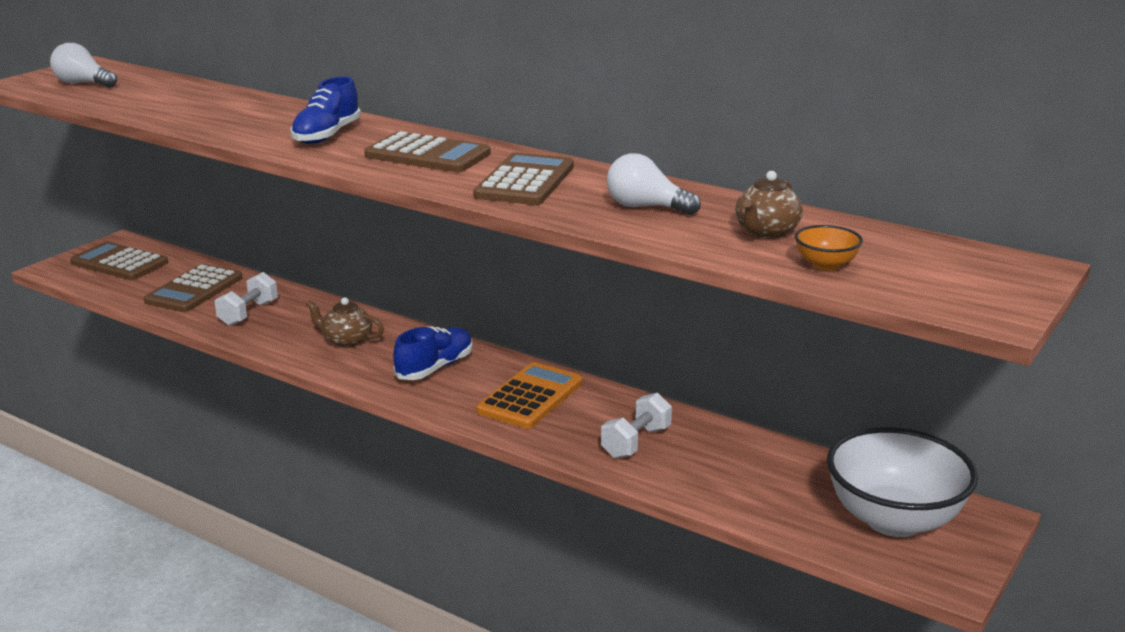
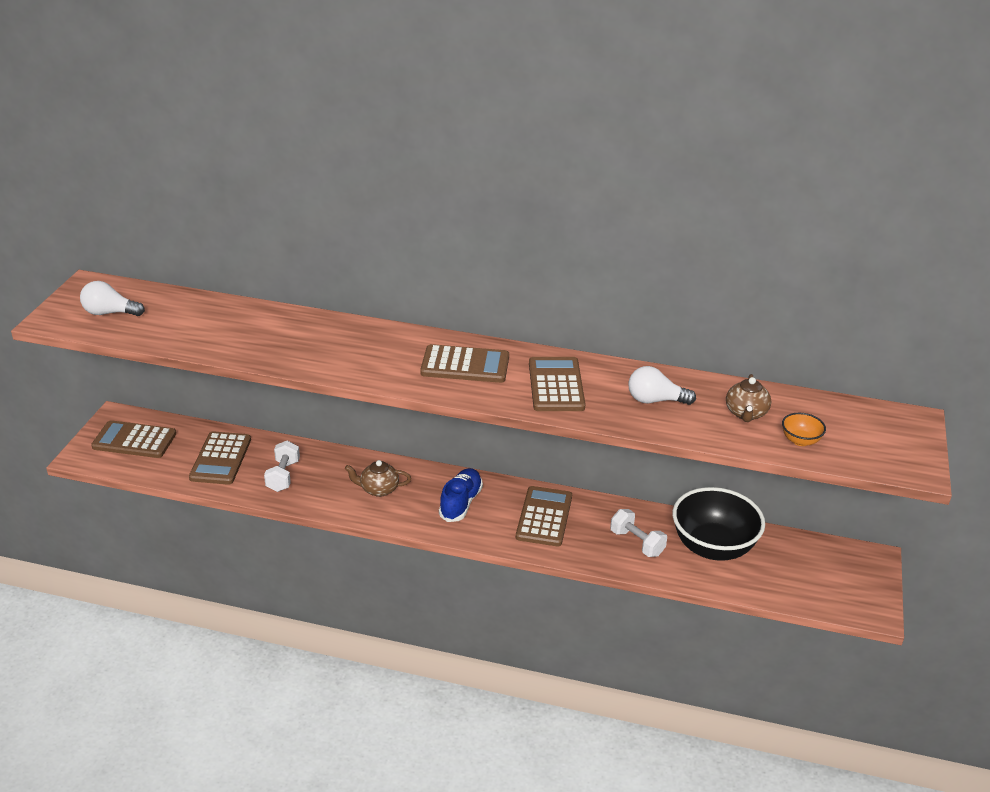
camera: 20 degrees left, 10 degrees up
(327, 135) = (371, 353): blue shoe -> none
(530, 397) = (544, 517): orange calculator -> brown calculator
(636, 442) = (637, 543): white dumbbell -> white dumbbell turned 60 degrees counterclockwise
(742, 464) = (713, 547): none -> black bowl
(893, 520) = (823, 572): white bowl -> none

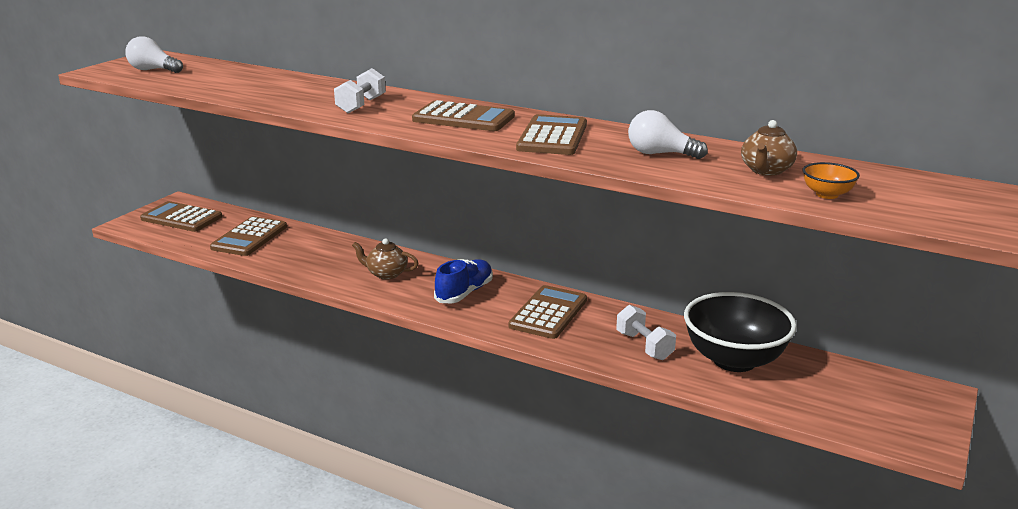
camera: 15 degrees right, 10 degrees down
(283, 476) = (299, 255): white dumbbell -> white dumbbell (361, 105)

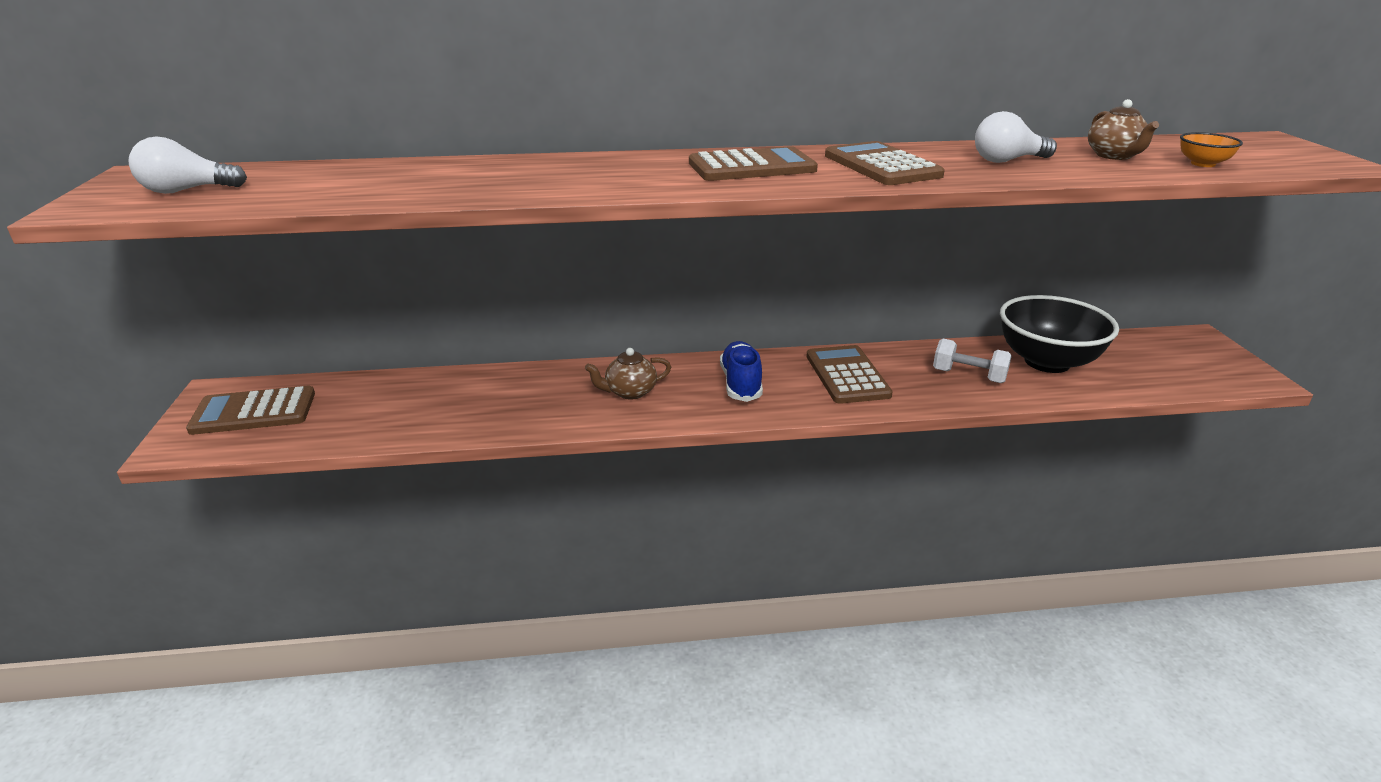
camera: 35 degrees left, 5 degrees up
(249, 237) = (394, 406): brown calculator -> none
(361, 105) = (604, 176): white dumbbell -> none

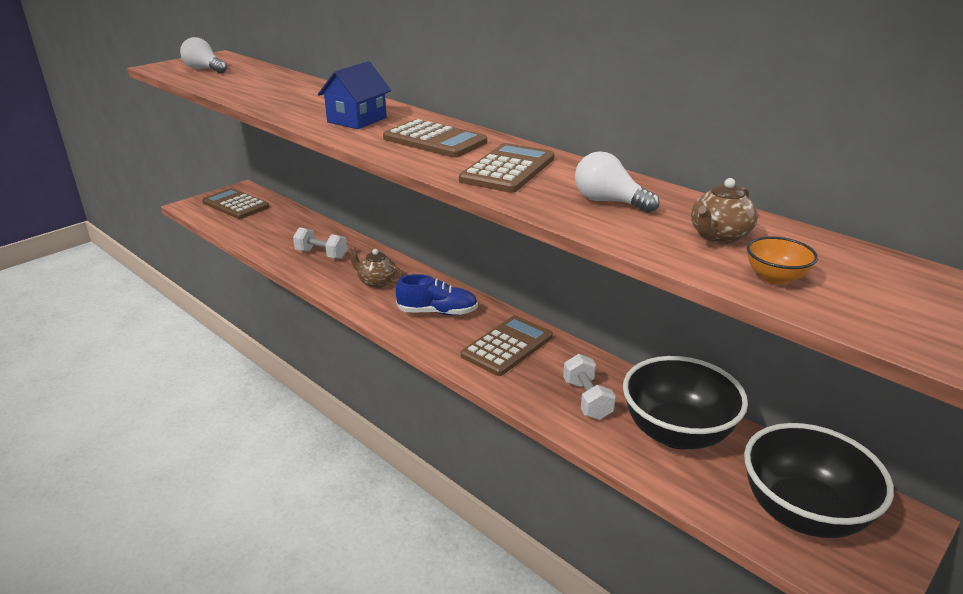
camera: 50 degrees right, 0 degrees up
(509, 401) = (321, 254): none -> white dumbbell
(617, 175) = (357, 120): none -> blue house
(741, 384) = (437, 312): blue shoe -> blue shoe turned 45 degrees clockwise
(1172, 362) = (803, 513): none -> black bowl

